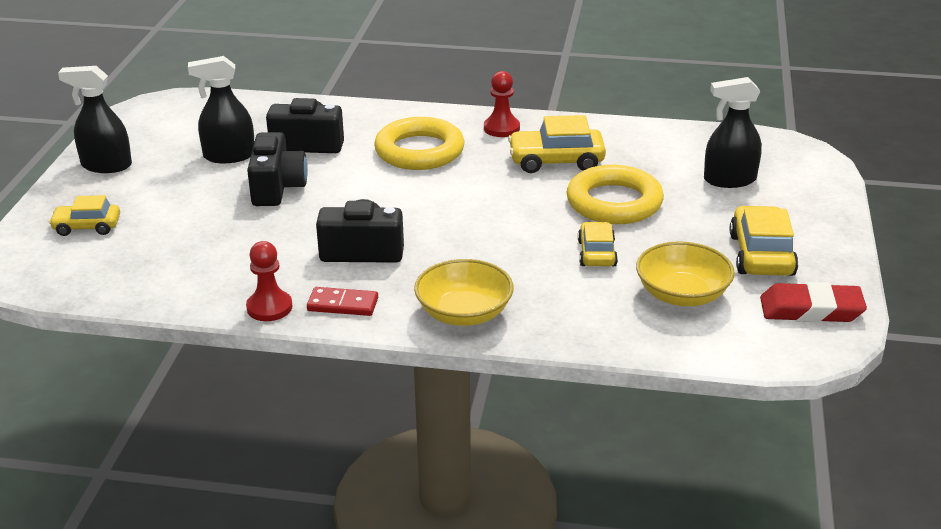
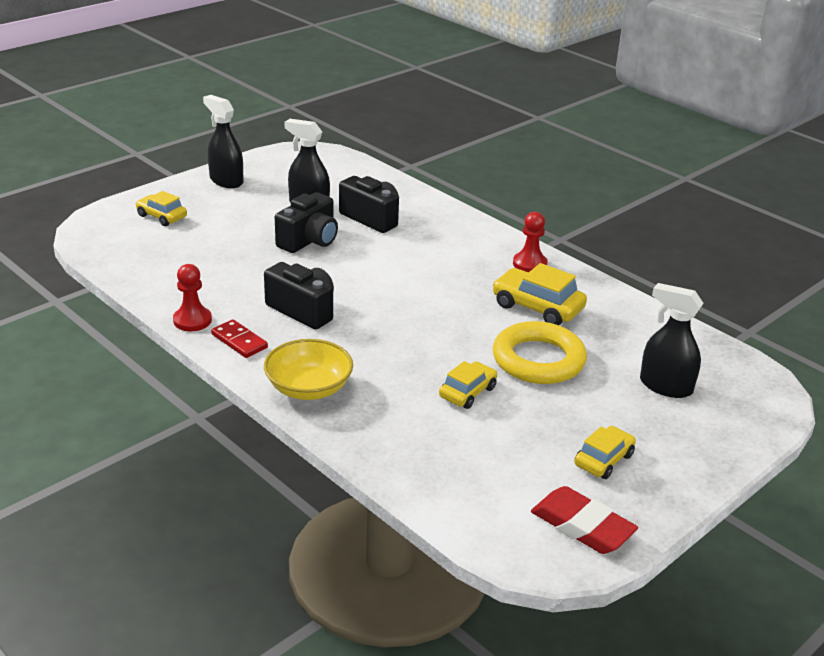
camera: 35 degrees right, 0 degrees up
(419, 151) = (443, 256): yellow ring -> none
(682, 294) = (489, 457): yellow bowl -> none
(761, 255) = (603, 460): yellow car -> yellow car, size x0.64

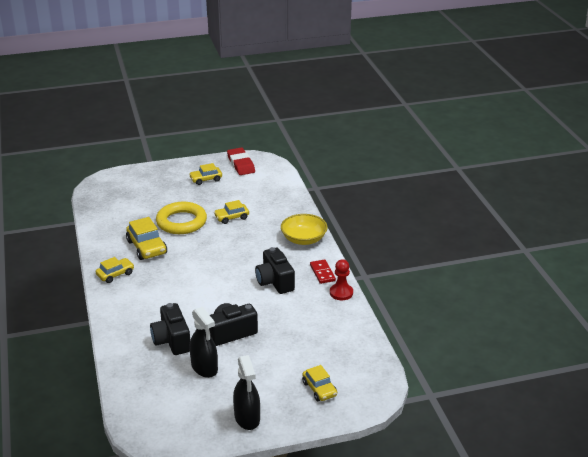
camera: 150 degrees left, 0 degrees up
(529, 264) = (115, 274): red pawn -> yellow car
(665, 386) = (140, 196): black spray bottle -> none

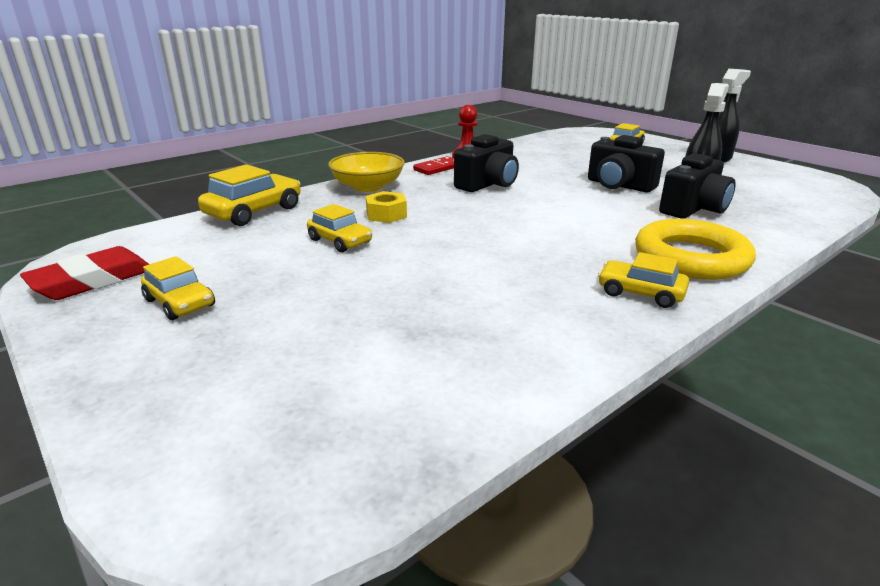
camera: 115 degrees left, 5 degrees down
(147, 247) = (518, 289): yellow car -> yellow car (254, 211)
(181, 222) = (392, 281): yellow ring -> yellow ring (691, 258)
(254, 236) = (386, 214): none -> yellow nut

